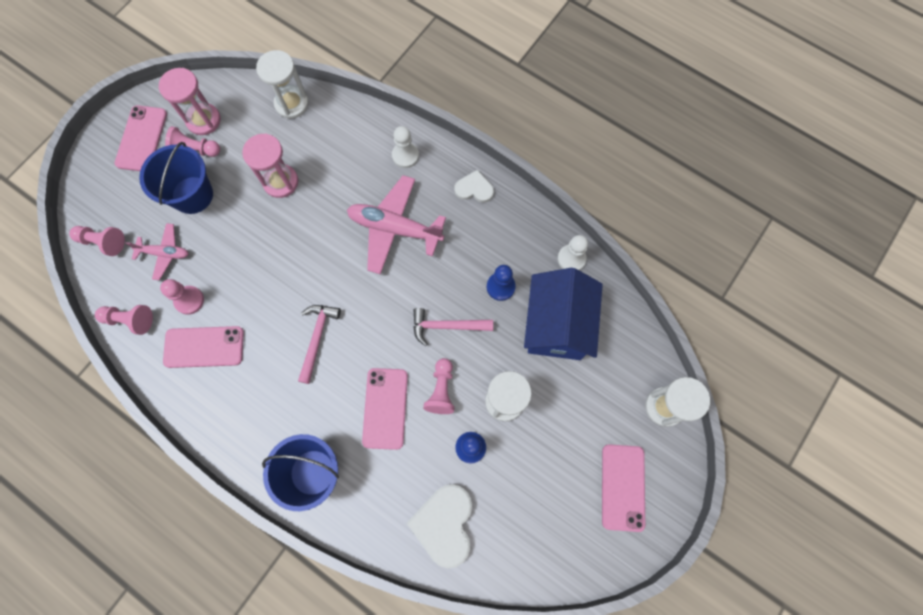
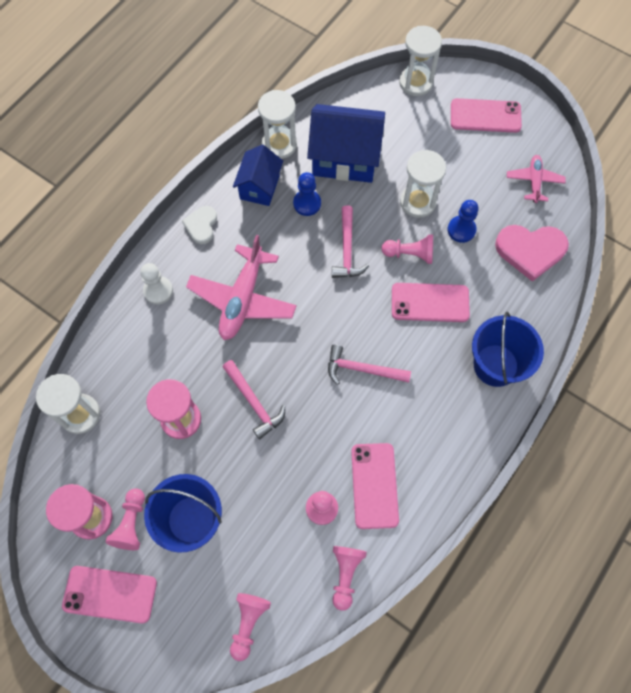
camera: 90 degrees left, 5 degrees down
(164, 253) = (264, 544): pink plane -> pink plane (534, 181)
(291, 241) = (254, 403): none -> pink hammer
(444, 524) = (530, 251): white heart -> pink heart
(519, 241) = (259, 187): none -> blue house
(571, 259) = (279, 144): white pawn -> white hourglass

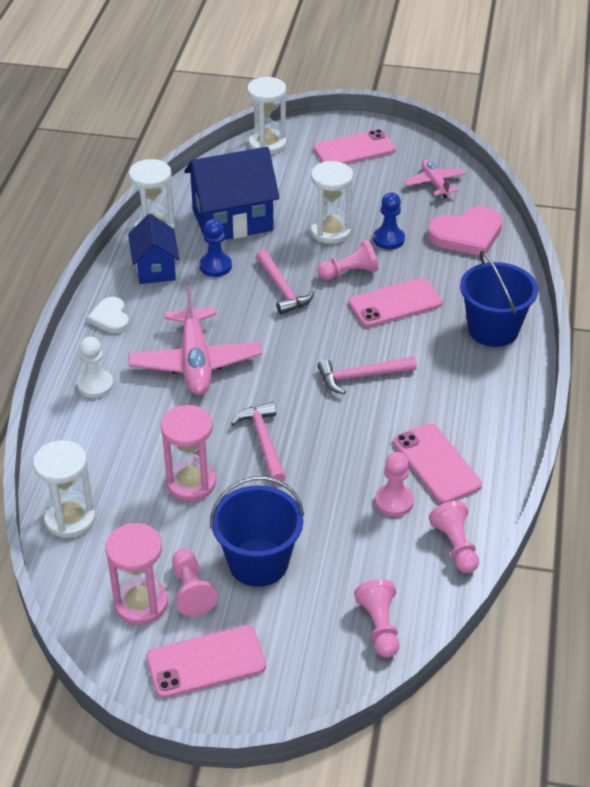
camera: 25 degrees left, 25 degrees down
(254, 403) = (263, 441): pink hammer -> pink hammer turned 135 degrees counterclockwise

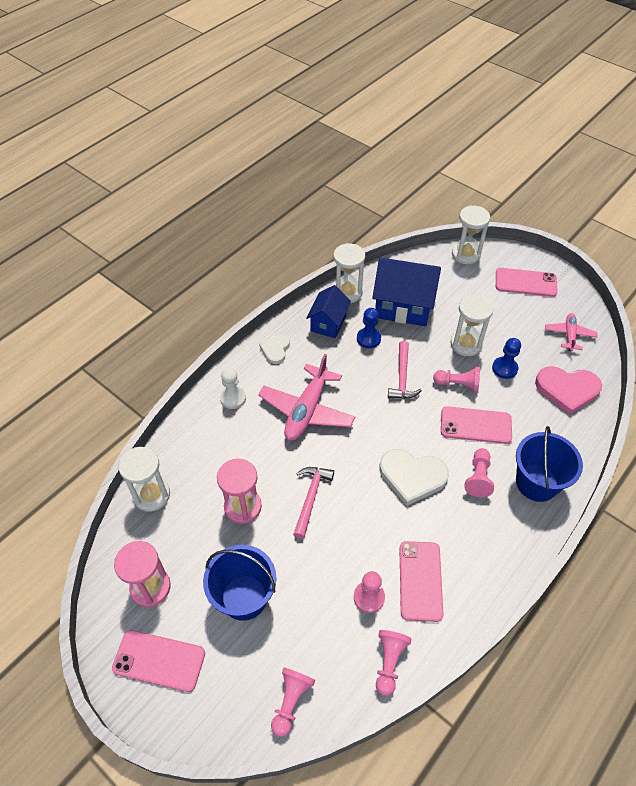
camera: 30 degrees right, 10 degrees up
(191, 591) = (187, 596): pink pawn -> pink pawn (478, 478)
(361, 376) = (412, 476): pink hammer -> white heart

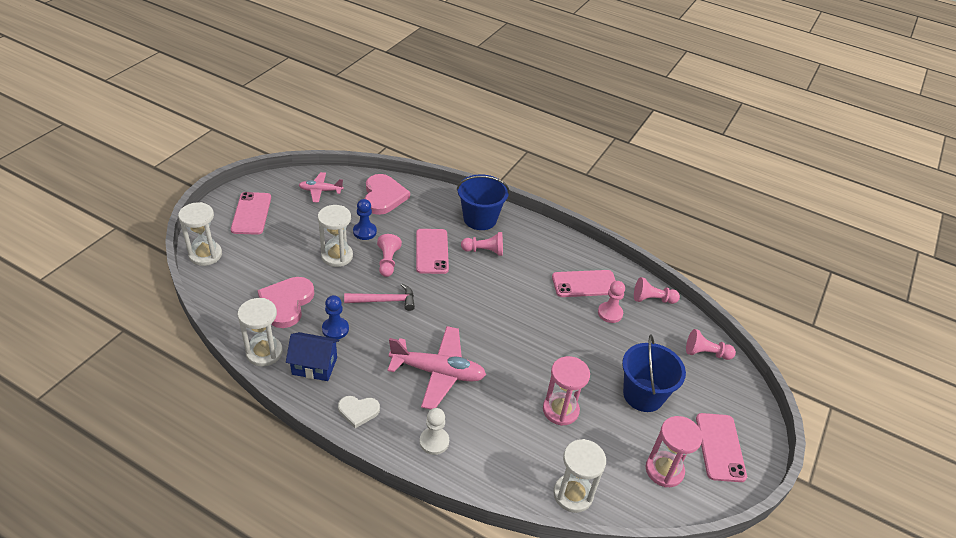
camera: 105 degrees left, 10 degrees down
(311, 498) = (535, 359): pink hammer -> none
(403, 306) = (286, 303): blue house -> pink heart
(412, 476) = (494, 291): white heart -> none

